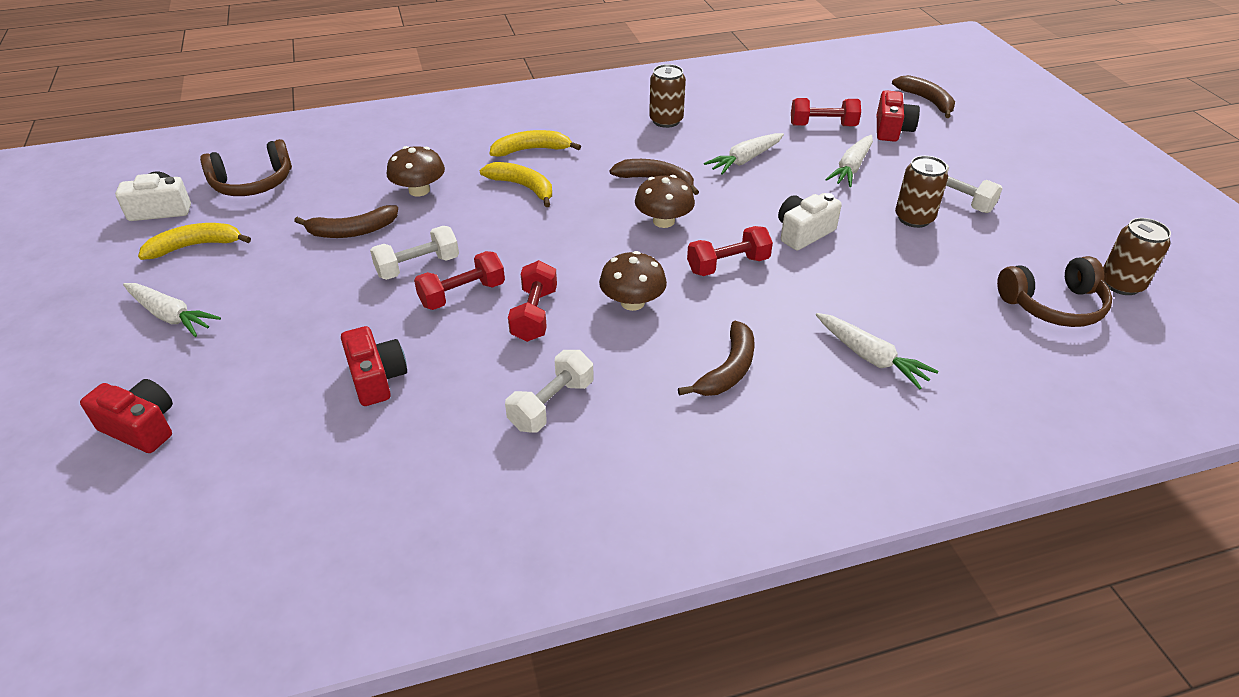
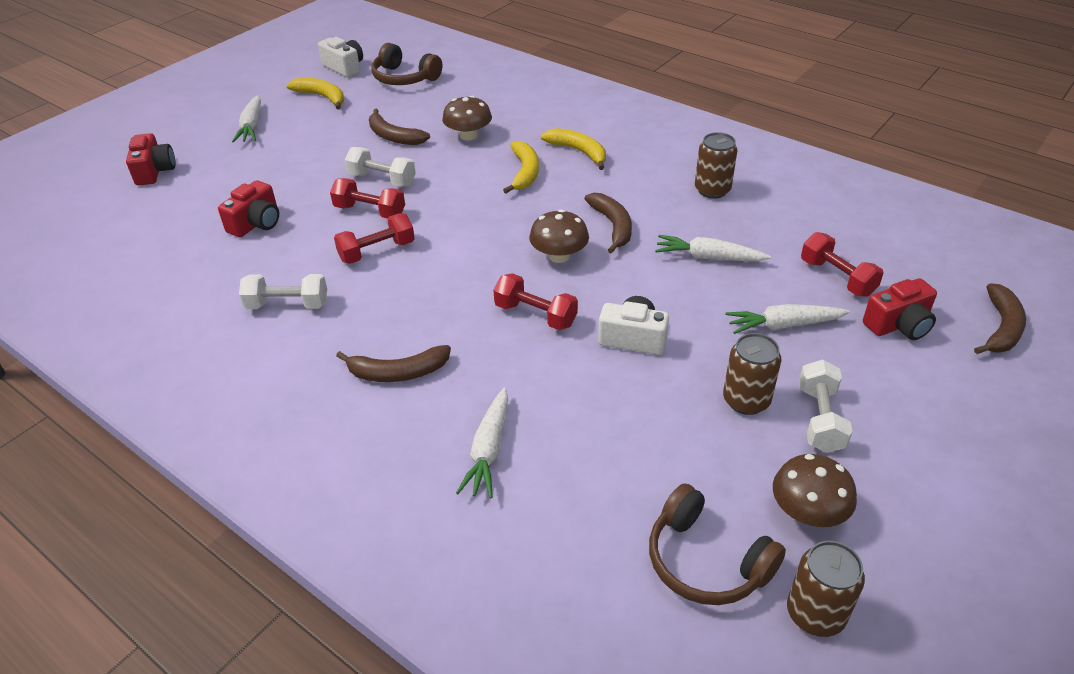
camera: 55 degrees right, 0 degrees up
(632, 302) = (435, 288): brown mushroom -> brown mushroom (808, 512)

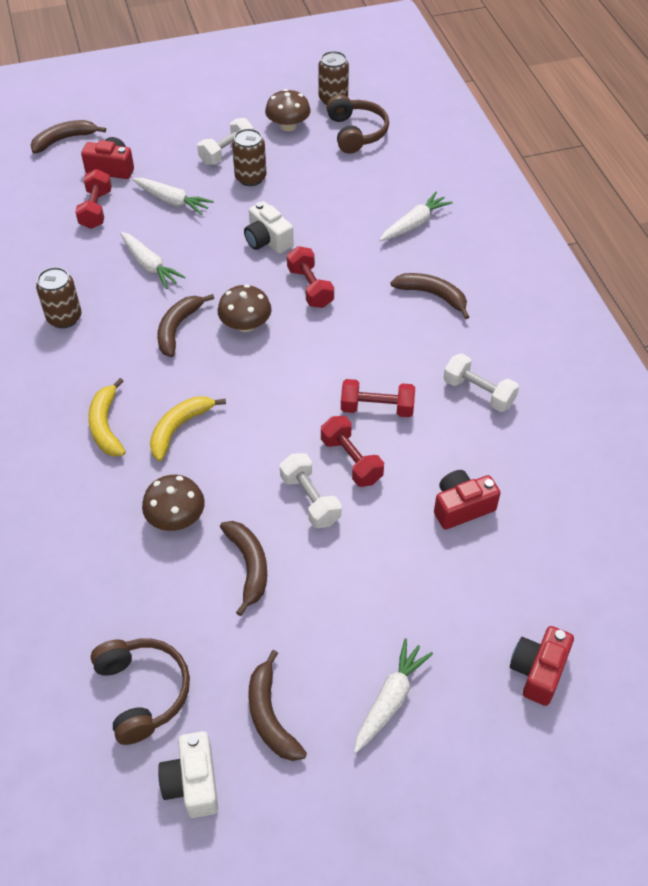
camera: 145 degrees left, 10 degrees up
(322, 97) = (270, 716): yellow banana -> brown banana

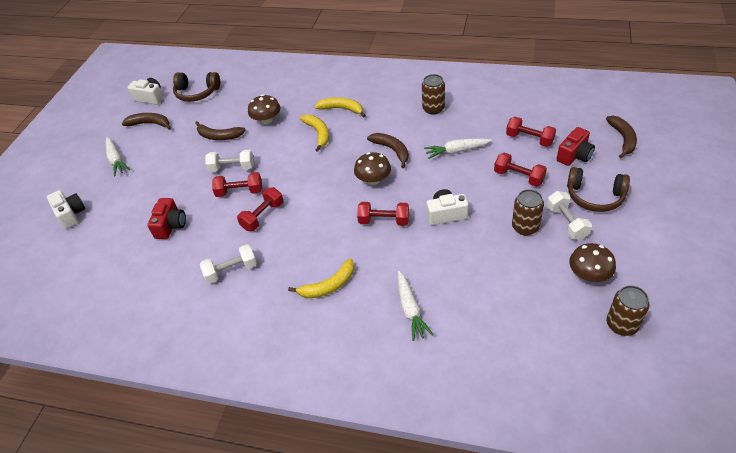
camera: 125 degrees right, 5 degrees down
(172, 201) = (518, 177): white carrot -> red dumbbell
(356, 133) = (557, 321): brown headphones -> brown headphones (595, 197)
(433, 295) = (328, 286): brown banana -> yellow banana
(538, 671) = (71, 214): red camera -> white camera

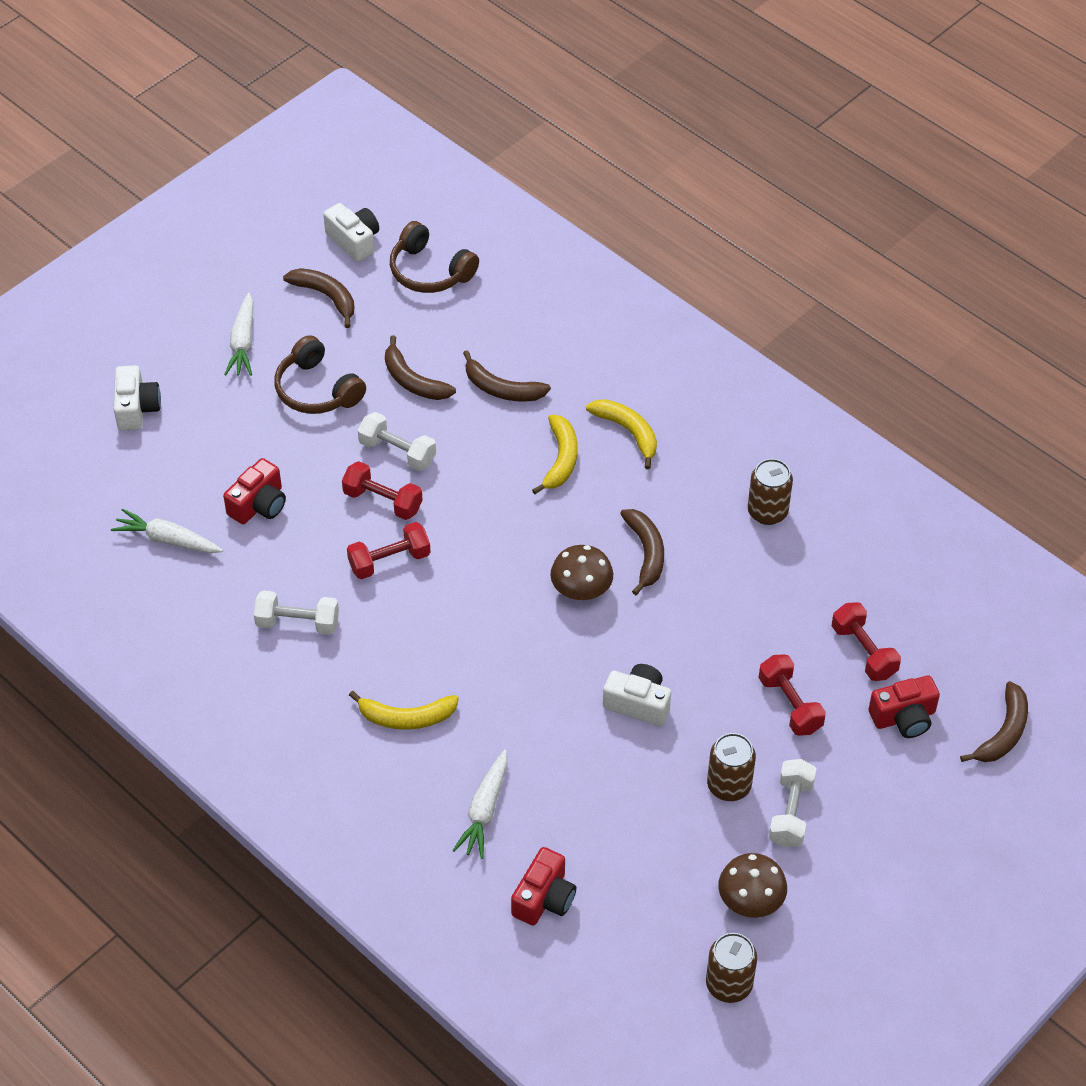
camera: 25 degrees right, 5 degrees up
(266, 120) = (501, 389): brown mushroom -> brown banana
(384, 221) = (546, 664): red dumbbell -> none
(456, 151) = (738, 609): white carrot -> white carrot (167, 540)
(483, 338) = (544, 898): none -> red camera
(595, 197) = (868, 798): brown headphones -> brown headphones (317, 390)

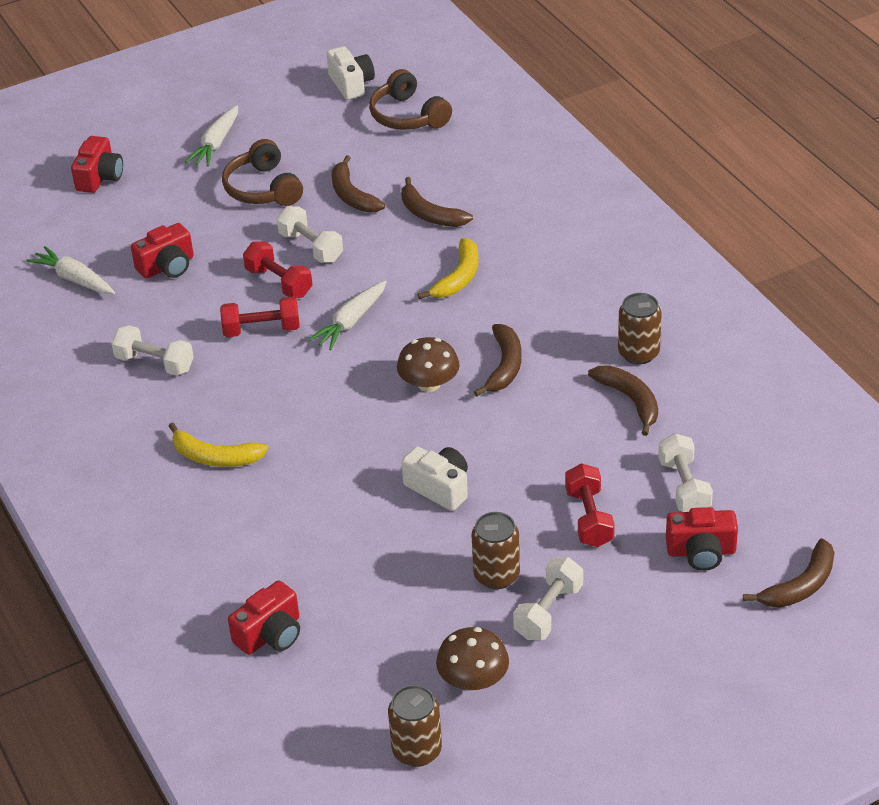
camera: 20 degrees right, 10 degrees down
(136, 408) = (100, 177): white camera -> red camera
(326, 297) = (306, 121): brown banana -> brown banana (630, 400)
(484, 810) = (250, 548): white carrot -> white carrot (350, 322)
(628, 432) = (532, 267): yellow banana -> none
(863, 651) = (684, 487): red dumbbell -> white dumbbell

